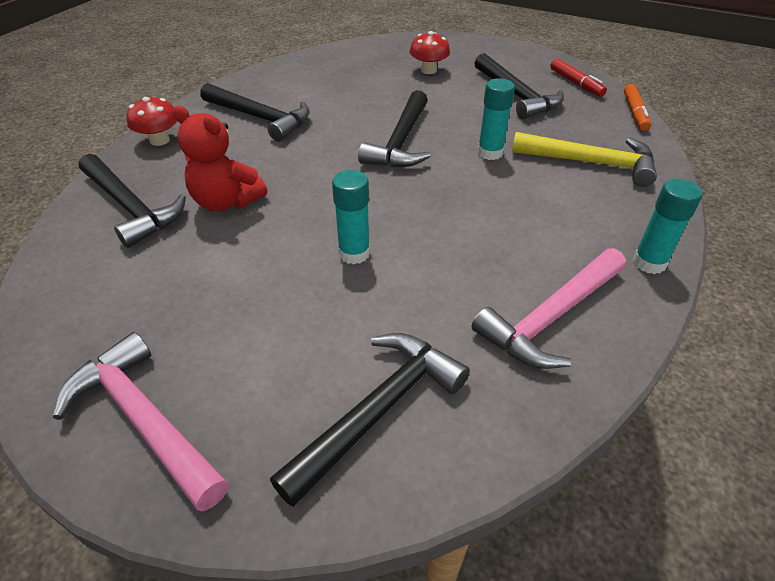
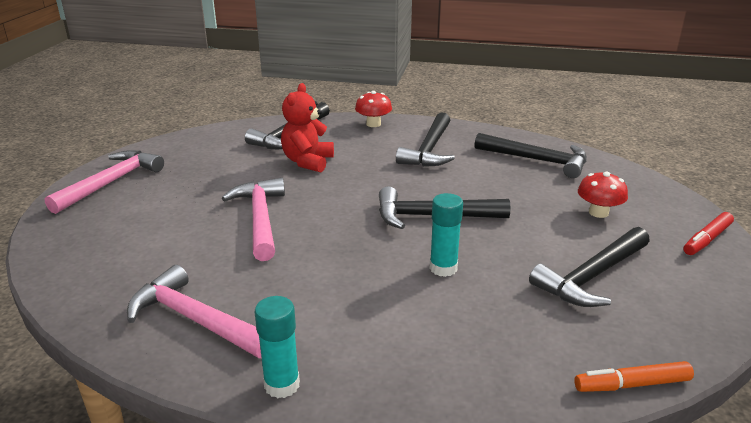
camera: 75 degrees right, 15 degrees down
(354, 253) = (260, 219): turquoise glue stick -> pink hammer
(378, 411) = (106, 251): black hammer -> black hammer (537, 160)
(576, 83) = (676, 325): red marker -> red marker (706, 239)
(590, 163) = (463, 341): yellow hammer -> none

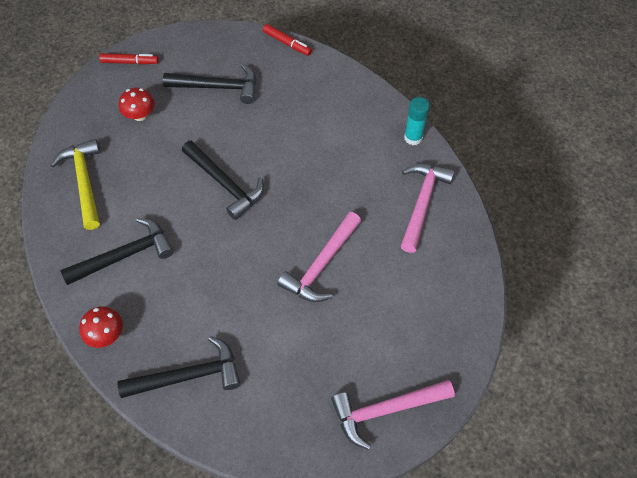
camera: 135 degrees left, 30 degrees up
(195, 319) = (422, 203): pink hammer -> pink hammer turned 150 degrees counterclockwise
(308, 162) = (223, 314): red teddy bear -> none
(443, 268) = (273, 144): turquoise glue stick -> none
(537, 160) = (84, 182): black hammer -> yellow hammer
(631, 384) = (287, 43): orange marker -> red marker

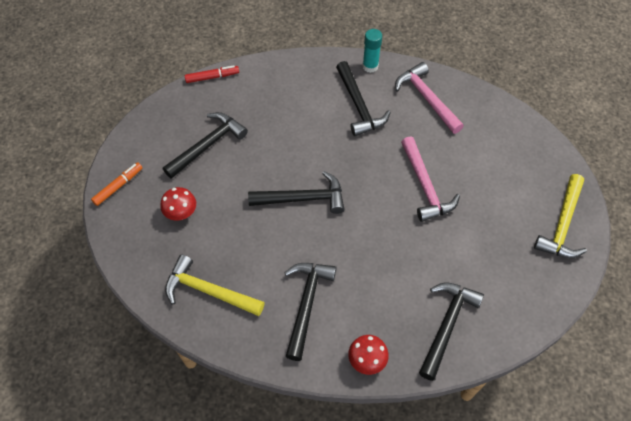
camera: 50 degrees left, 0 degrees up
(130, 62) = (118, 186): red marker -> orange marker
(360, 158) = (358, 106): none -> black hammer
(385, 410) = (562, 225): pink hammer -> yellow hammer

